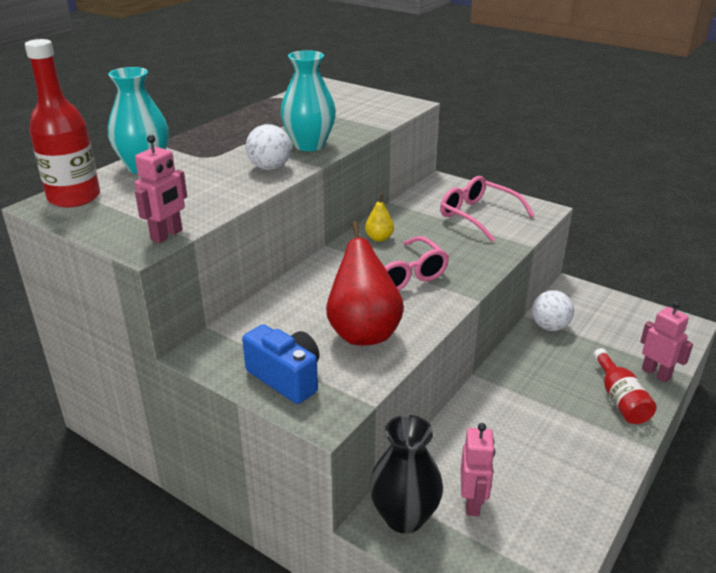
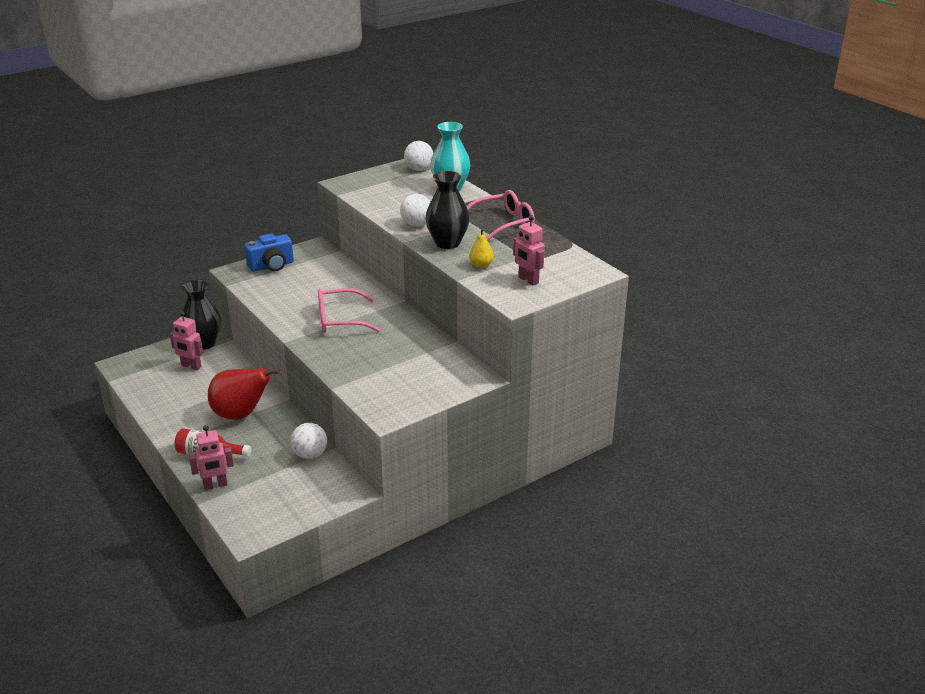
camera: 110 degrees right, 0 degrees up
(74, 197) = (419, 169): red bottle -> white ball
(167, 235) = (347, 189): pink robot -> pink robot (528, 280)
(309, 145) = (447, 243): turquoise vase -> black vase
(363, 332) = (289, 294): red pear -> red pear (241, 415)
(379, 238) = (397, 323): yellow pear -> yellow pear (481, 265)
(478, 216) = (400, 377): pink glasses -> pink glasses (504, 223)

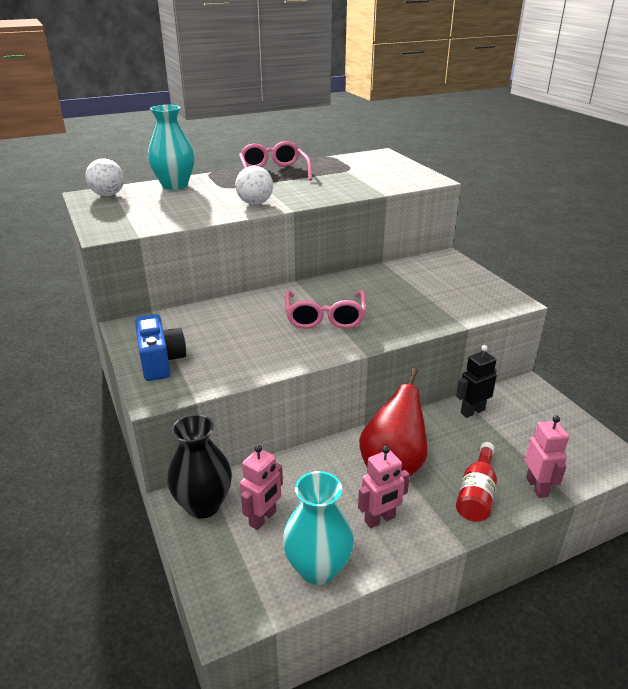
camera: 80 degrees left, 0 degrees up
(149, 390) = (318, 568): none -> turquoise vase
(310, 454) = (472, 411): white ball -> black robot
(447, 243) = (306, 194): black vase -> none
(481, 265) = (358, 185): yellow pear -> none
(528, 280) = (391, 173): pink robot -> pink robot (380, 519)

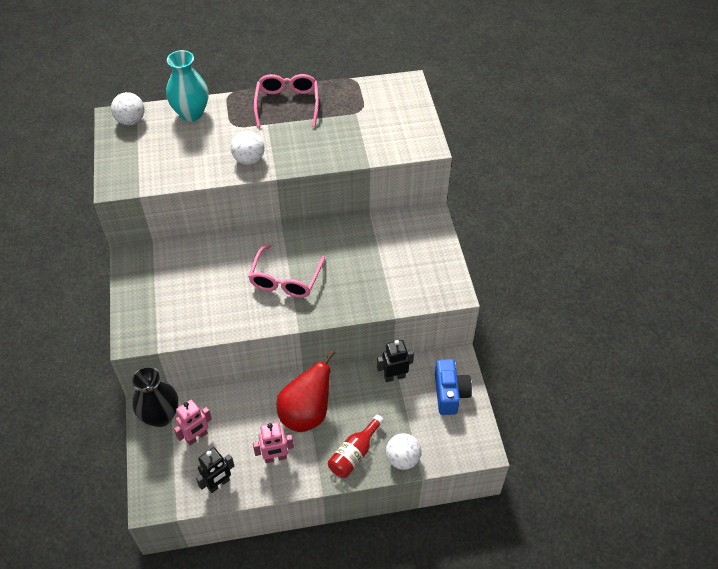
camera: 15 degrees right, 20 degrees up
(161, 361) = (144, 304): blue camera -> blue camera (450, 393)
(318, 568) = (218, 484): turquoise vase -> black robot
(537, 487) = (402, 459): pink robot -> white ball

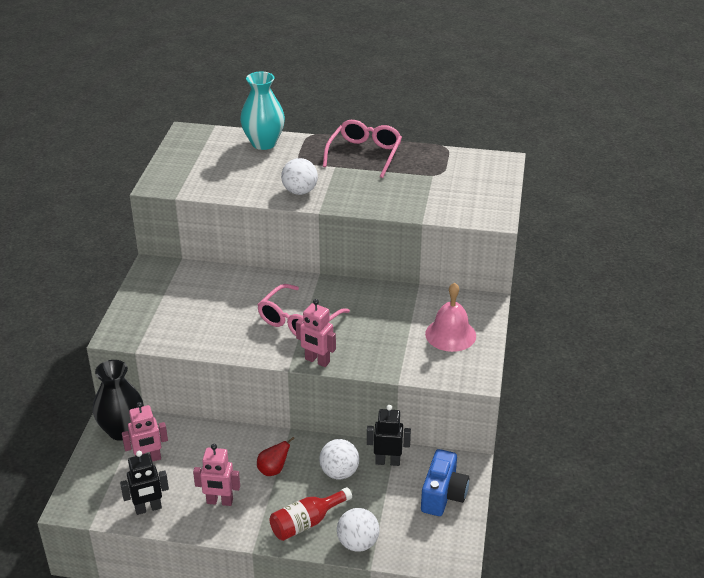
camera: 20 degrees right, 15 degrees down
(131, 120) = (202, 137): white ball -> white ball (339, 472)
(306, 413) = (273, 470): red pear -> red pear, size x0.47
(319, 315) = (317, 361): none -> pink robot
(416, 256) = (450, 334): none -> pink bell

